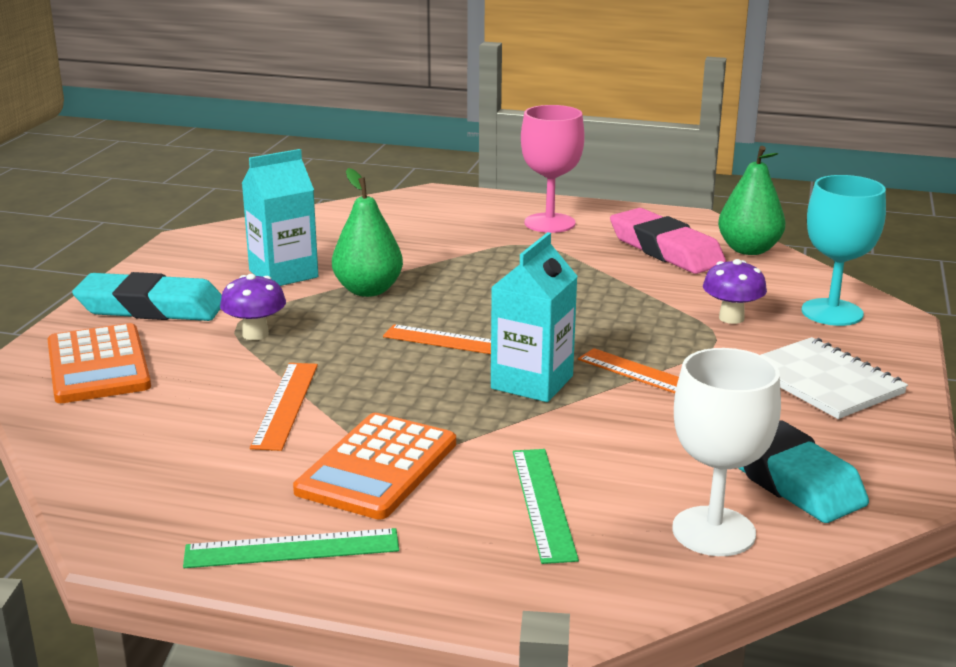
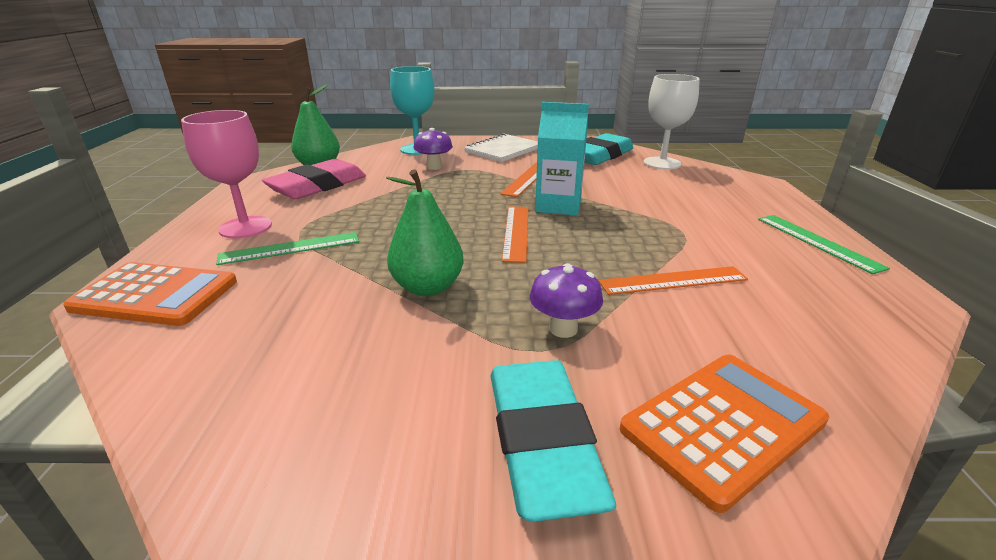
camera: 105 degrees left, 5 degrees up
(283, 274) = (393, 352): turquoise carton -> none
(377, 467) = (708, 233): orange calculator -> orange calculator (155, 295)
(543, 503) = (684, 192): green ruler -> green ruler (290, 248)

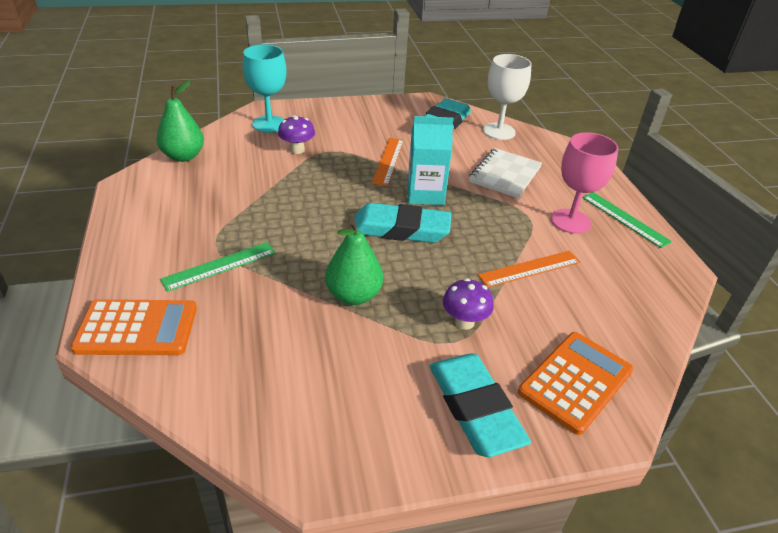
camera: 15 degrees left, 10 degrees up
(245, 227) = (163, 245): pink goblet -> pink goblet (570, 221)
(318, 186) = (198, 185): pink eraser -> none
(503, 150) = (353, 120): white notebook -> white notebook (505, 174)
(516, 232) = (400, 229): orange ruler -> turquoise eraser

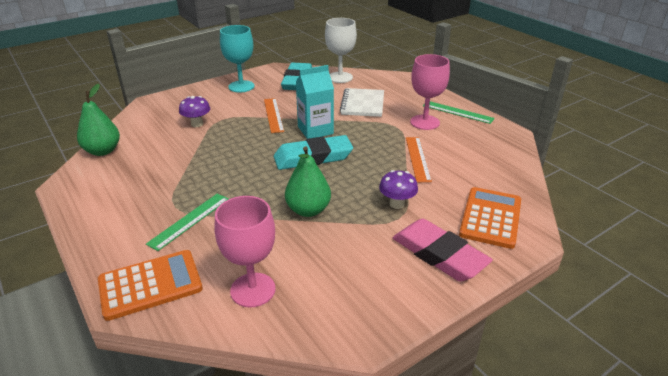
camera: 20 degrees left, 5 degrees down
(234, 373) = (253, 290): none -> pink goblet
(269, 124) = (161, 111): turquoise goblet -> turquoise goblet (241, 86)
(474, 408) = (439, 255): turquoise eraser -> pink eraser
(529, 269) = (417, 158): orange ruler -> orange ruler turned 45 degrees counterclockwise

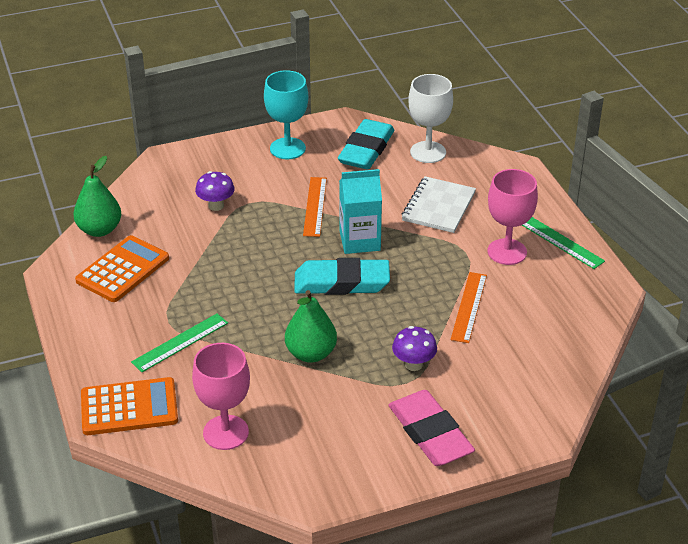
camera: 15 degrees right, 5 degrees up
(490, 218) = (512, 402): orange calculator -> orange calculator (123, 270)

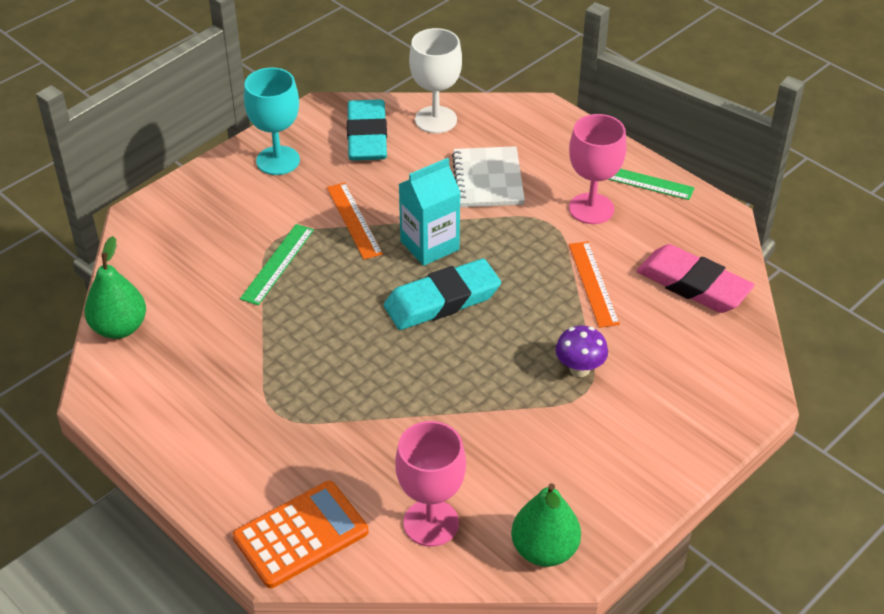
camera: 25 degrees left, 5 degrees up
(123, 270) = (181, 368): orange calculator -> none
(180, 342) = (308, 434): green ruler -> green ruler (277, 264)
(216, 206) = (240, 254): purple mushroom -> none
(311, 353) = (463, 395): green pear -> green pear (544, 550)
(430, 433) = (647, 441): pink eraser -> pink eraser (693, 285)

